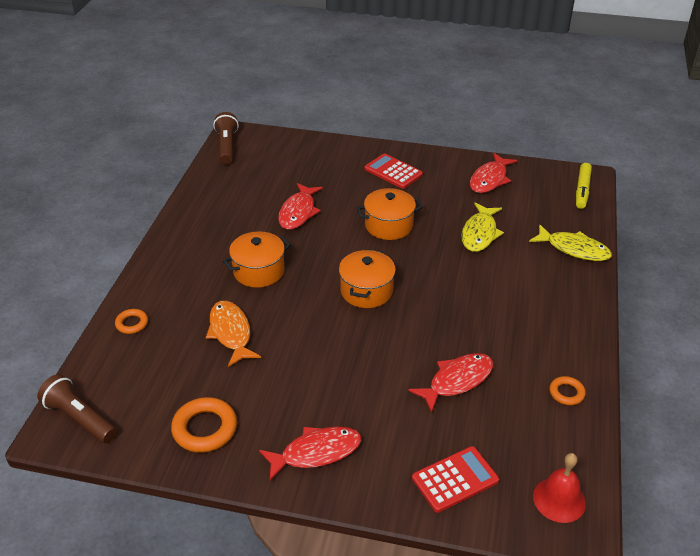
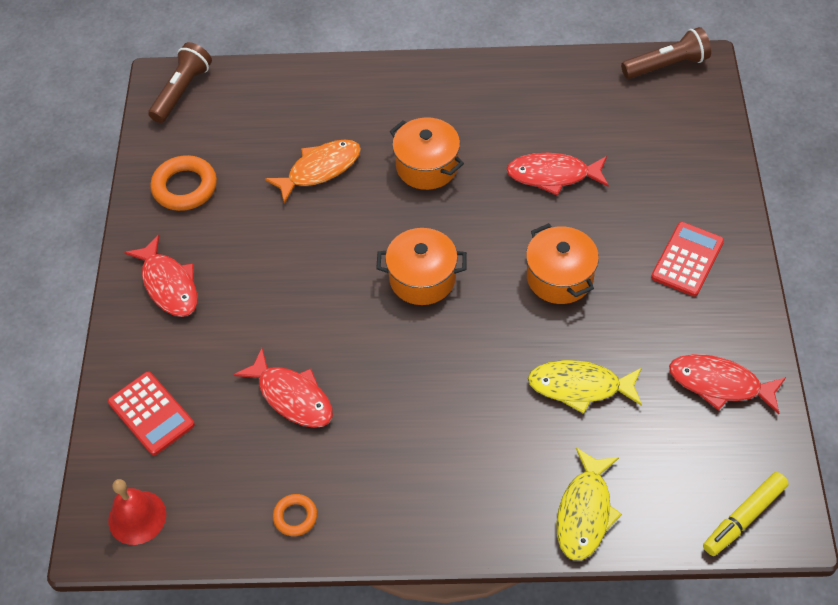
camera: 80 degrees right, 15 degrees up
(132, 323) = (314, 85): orange ring -> none
(582, 190) = (744, 517): yellow marker -> yellow marker turned 45 degrees counterclockwise

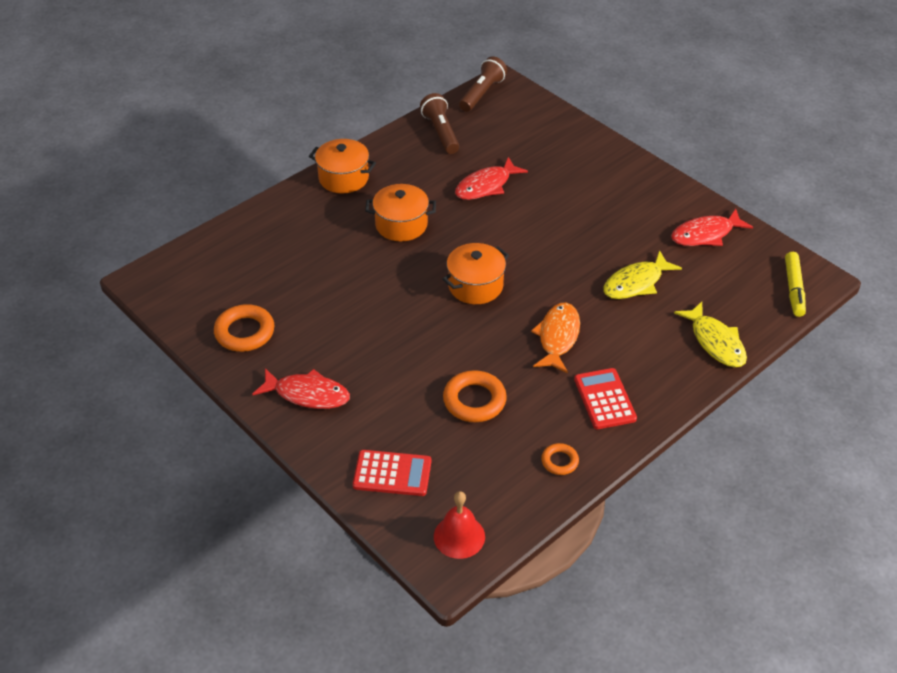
camera: 45 degrees left, 10 degrees down
(182, 91) = (167, 278): brown flashlight -> brown flashlight (441, 132)
(292, 396) = (474, 400): red fish -> orange ring
(320, 169) = (331, 267): orange fish -> orange fish (557, 337)
(559, 277) = (556, 236): orange pot -> orange pot (343, 178)
(687, 259) = (614, 185): red calculator -> red calculator (604, 399)

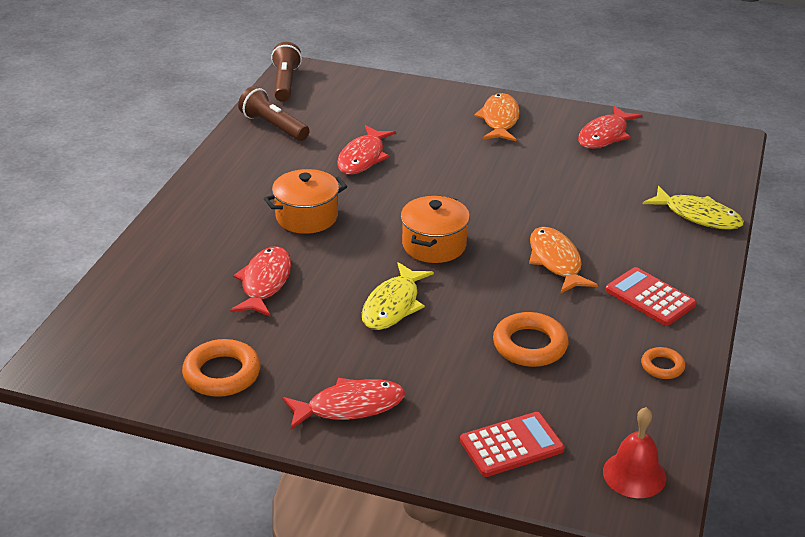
camera: 30 degrees left, 10 degrees down
(328, 270) = (265, 283): none -> red fish
(343, 178) = (205, 195): orange pot -> none
(627, 188) = (499, 120): none -> orange fish
(636, 283) = (583, 192): yellow fish -> yellow fish (393, 305)
(793, 289) = (719, 153): yellow marker -> none

